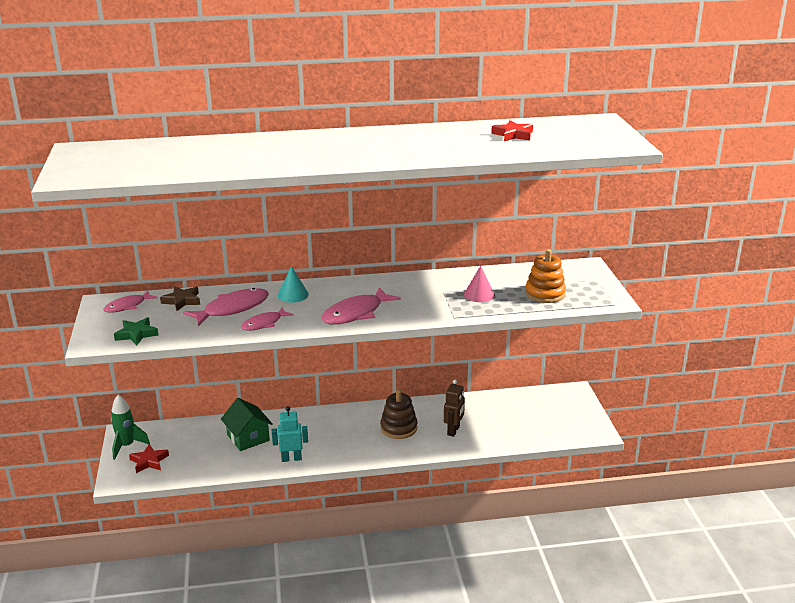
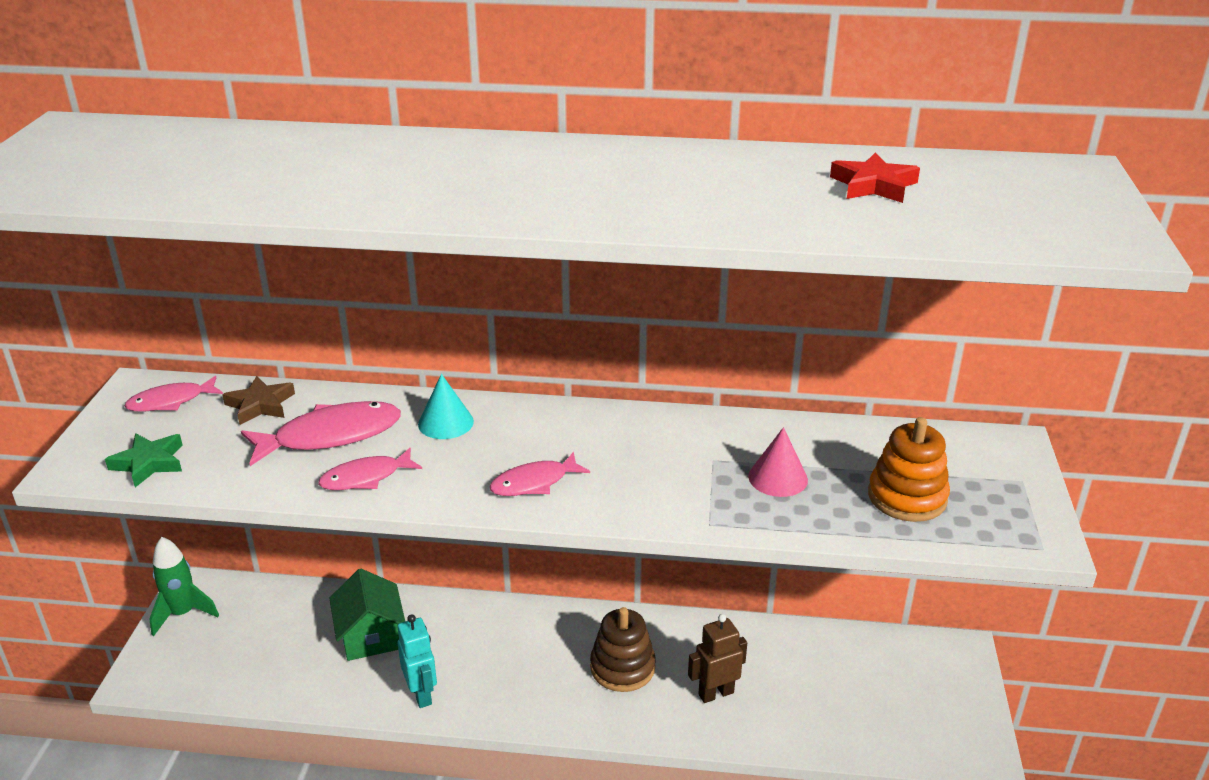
camera: 15 degrees right, 5 degrees up
(149, 461) = (201, 651): red star -> none
(291, 458) = (422, 694): turquoise robot -> turquoise robot turned 60 degrees clockwise
(356, 313) = (534, 483): pink fish -> pink fish, size x0.62
(453, 431) = (715, 693): brown robot -> brown robot turned 150 degrees counterclockwise

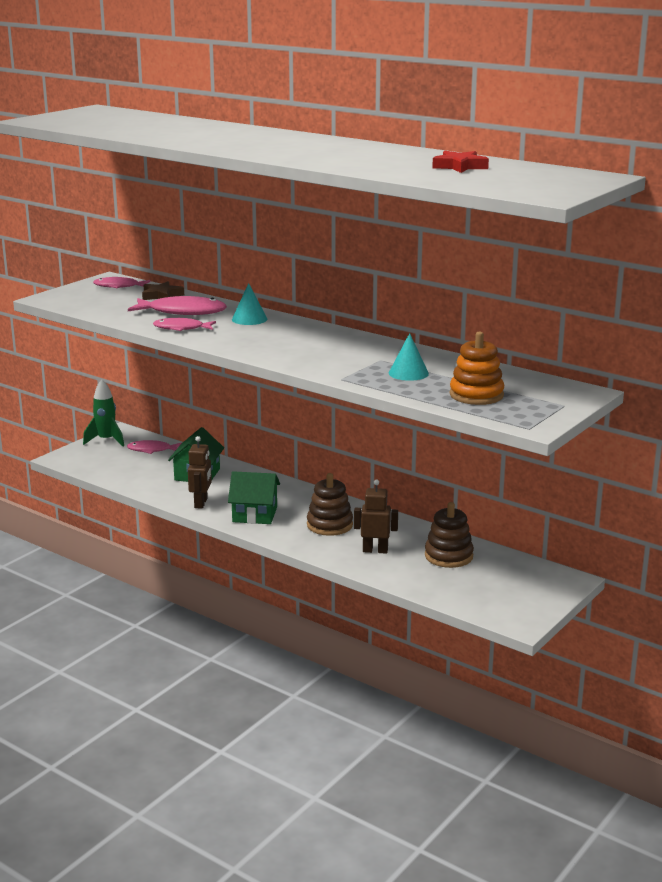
camera: 30 degrees right, 10 degrees down
(149, 463) = (84, 303): green star -> none
(422, 694) = (201, 503): turquoise robot -> brown robot
(511, 687) = (254, 514): none -> green house
(534, 483) = (266, 347): pink fish -> pink fish (152, 450)
(778, 478) = (408, 373): pink cone -> turquoise cone
(805, 666) = (448, 556): none -> brown stacking toy

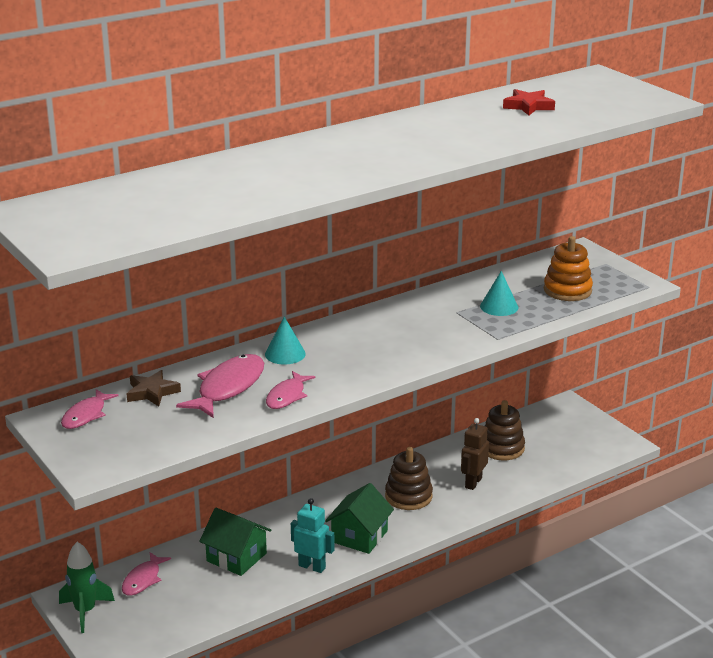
camera: 70 degrees left, 5 degrees up
(201, 503) = (312, 566): brown robot -> turquoise robot

